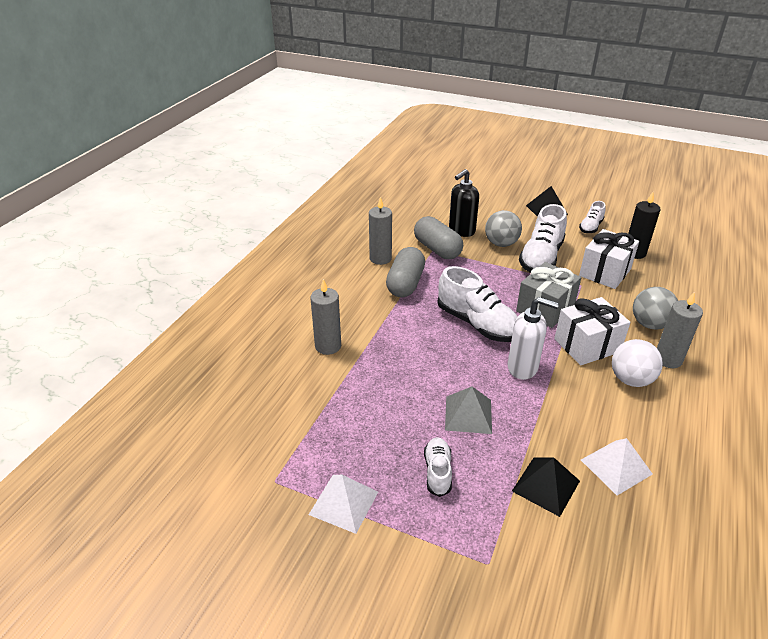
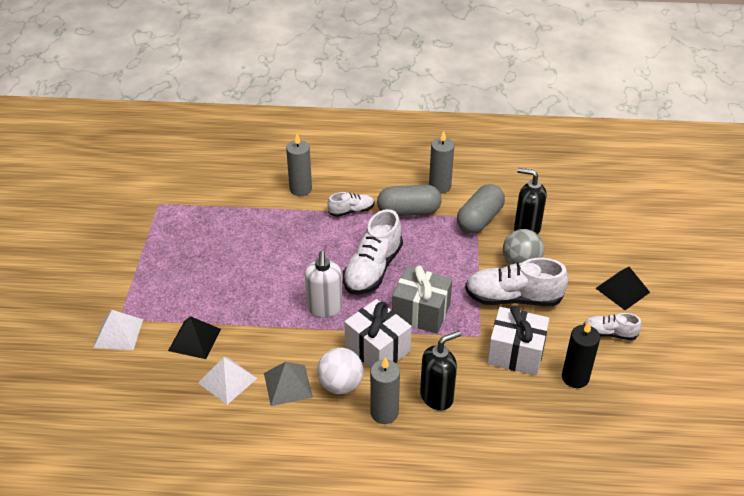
camera: 70 degrees right, 5 degrees up
(344, 503) = (149, 239): white pyramid -> white pyramid (118, 333)
(437, 472) = (190, 278): white shoe -> white shoe (351, 211)
(468, 414) = (254, 284): grey pyramid -> grey pyramid (288, 385)
(650, 324) = (437, 396): grey ball -> black soap dispenser

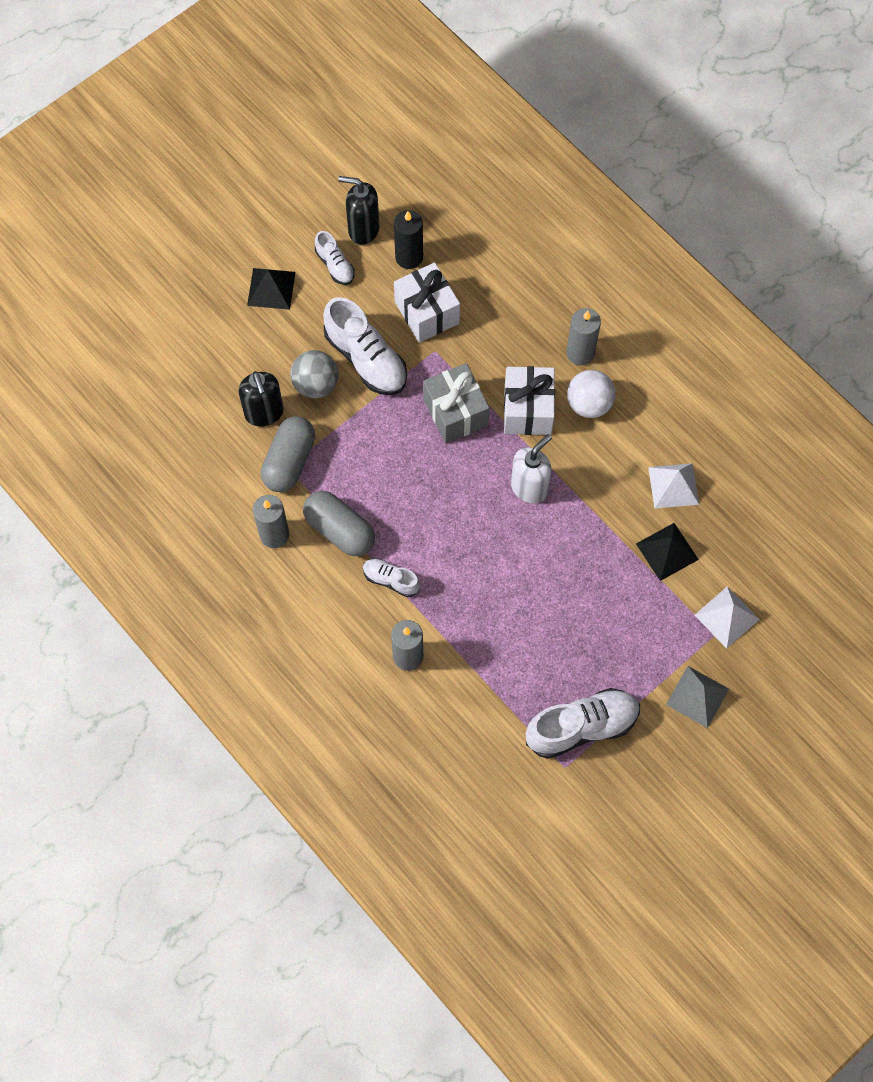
camera: 135 degrees left, 25 degrees up
(288, 385) = (629, 439): grey pyramid -> grey pyramid (697, 696)
(372, 269) = (446, 492): white shoe -> white shoe (582, 727)
(437, 396) = (527, 331): black soap dispenser -> black soap dispenser (363, 229)
(479, 219) = (289, 461): grey capsule -> grey capsule turned 60 degrees counterclockwise

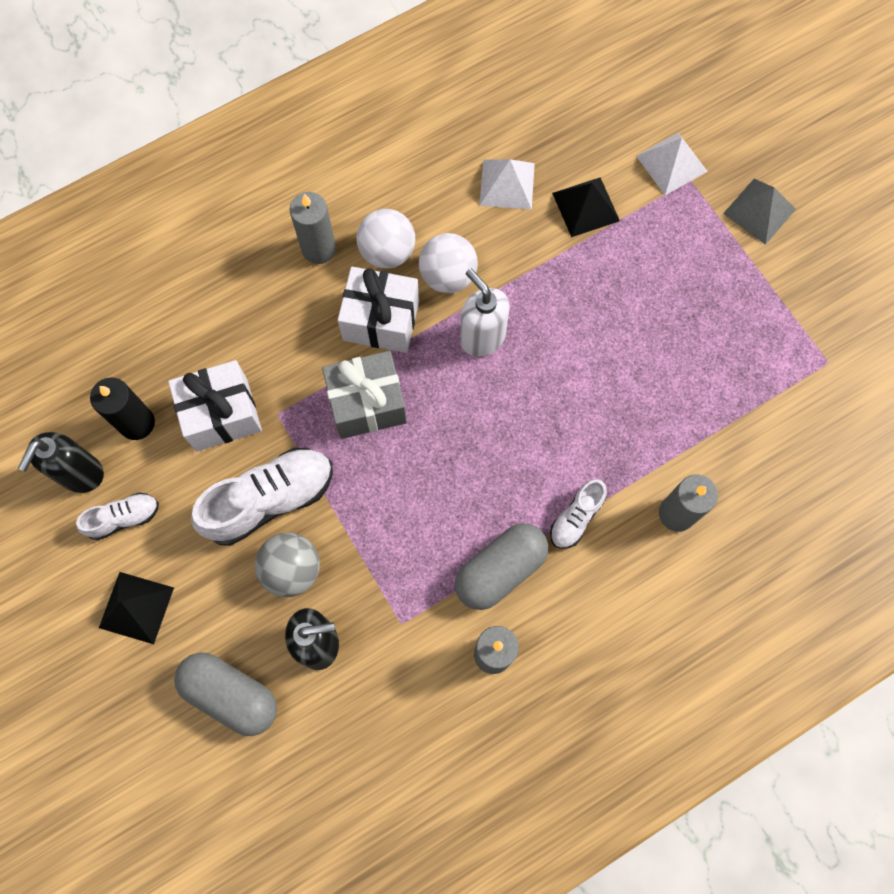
camera: 80 degrees left, 5 degrees up
(289, 461) = (394, 620): grey capsule -> grey capsule (231, 695)
(578, 453) = (448, 276): none -> white ball
(582, 727) = (783, 335): white shoe -> none

